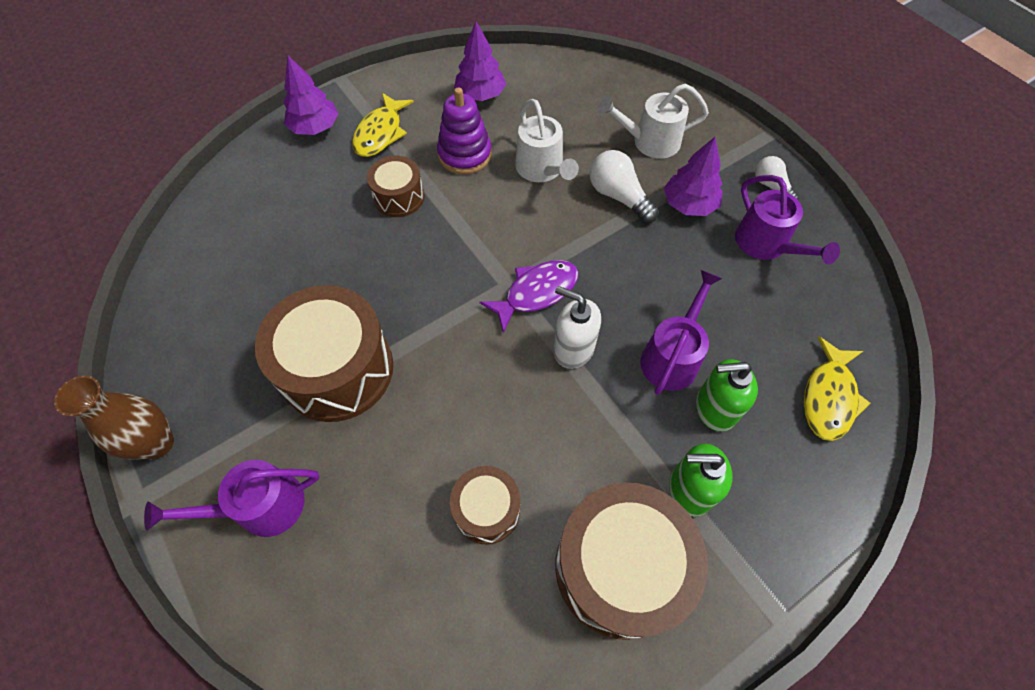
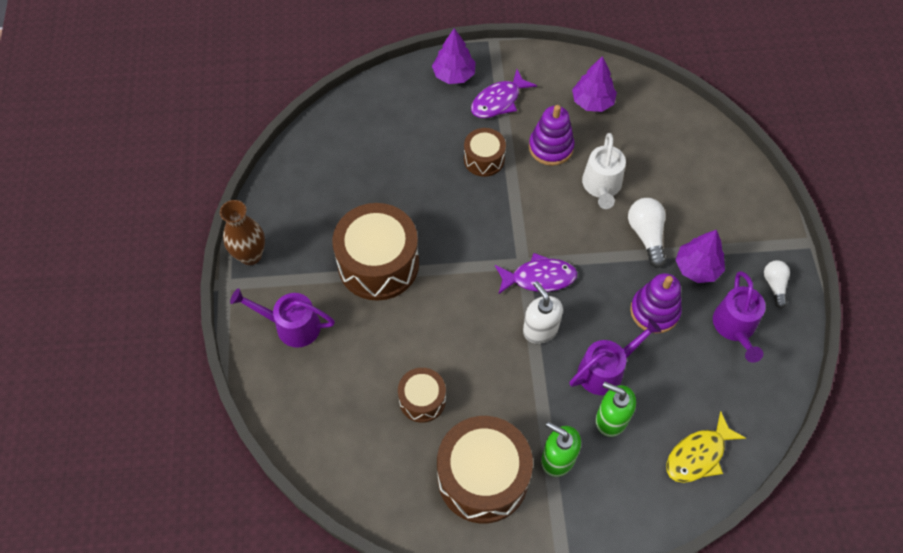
camera: 30 degrees right, 0 degrees up
(380, 133) = (498, 101): yellow fish -> purple fish
(649, 142) = (701, 203): white watering can -> none
(678, 268) = (654, 311): none -> purple stacking toy

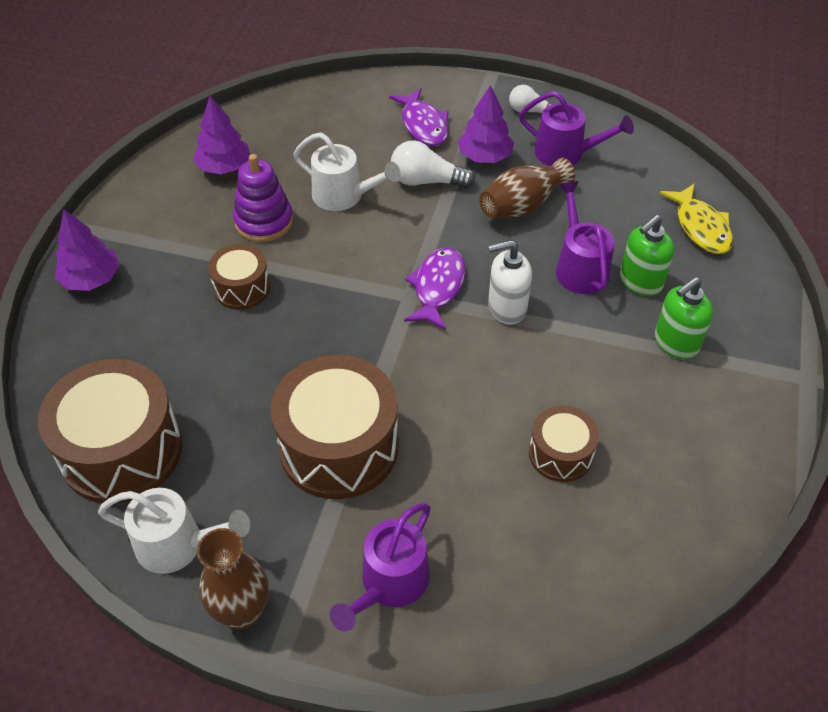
camera: 70 degrees left, 10 degrees down
(282, 206) = (178, 544): none -> white watering can
(483, 477) = (682, 421): brown drum -> brown drum (122, 451)
(498, 101) = (164, 248): purple fish -> purple fish (423, 125)
(654, 311) = (523, 205): purple stacking toy -> brown vase

